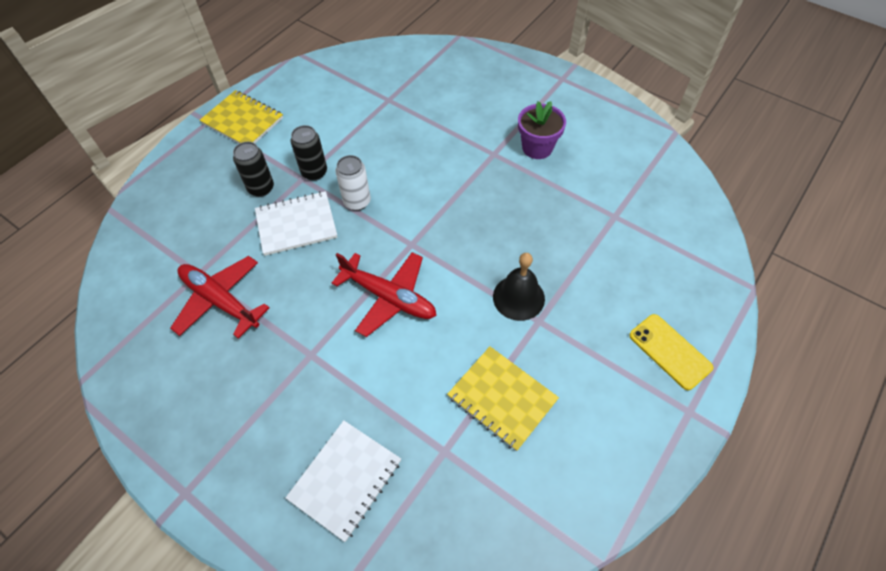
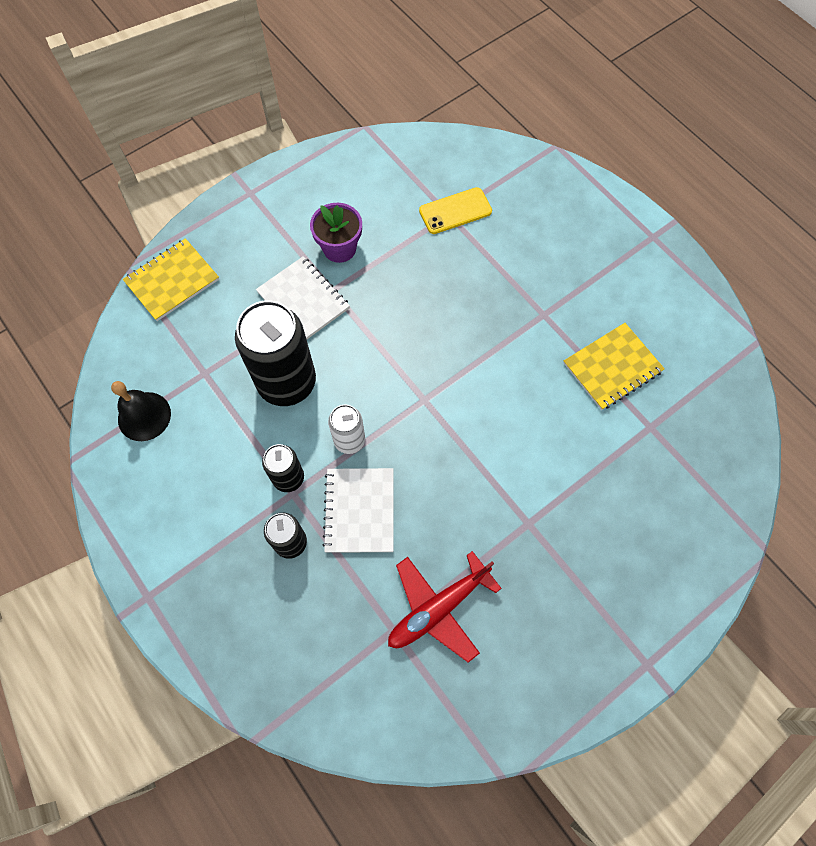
camera: 75 degrees left, 10 degrees up
(242, 121) = (166, 550): yellow notebook -> yellow notebook (172, 281)
(345, 479) = (661, 515): white notebook -> white notebook (303, 300)
(389, 297) = (483, 435): red plane -> none
(396, 149) = (287, 382): none -> black can
(518, 297) = (515, 323): black bell -> black bell (144, 416)
(670, 351) = (598, 228): yellow phone -> yellow phone (455, 211)

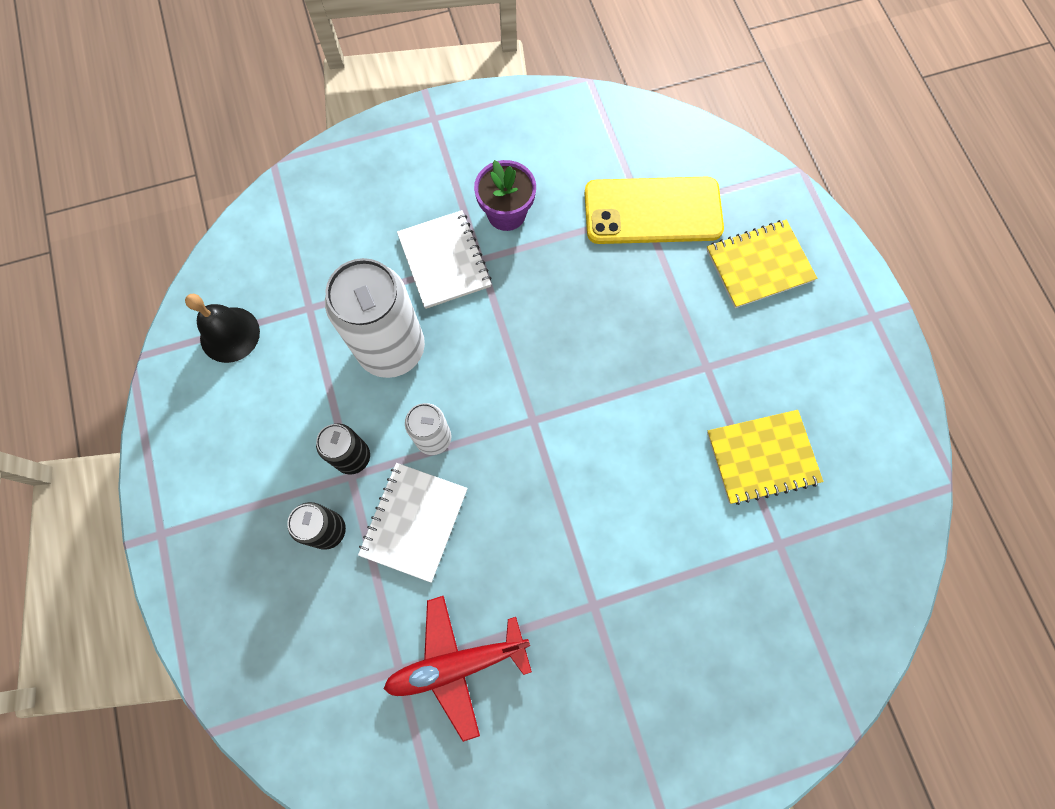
camera: 20 degrees right, 5 degrees up
(172, 281) = (314, 193): yellow notebook -> yellow notebook (759, 265)
(287, 382) = (391, 348): black can -> white can
(455, 211) = (652, 211): yellow phone -> yellow phone, size x1.65

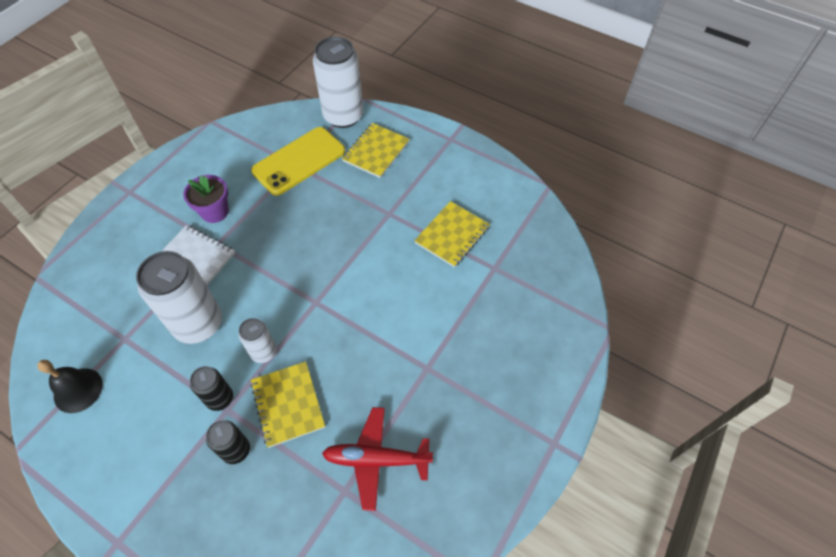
camera: 40 degrees left, 15 degrees down
(414, 522) = (288, 404): white notebook -> yellow notebook
(456, 664) = (376, 459): red plane -> red plane turned 60 degrees clockwise
(757, 182) = (343, 116): none -> white can

